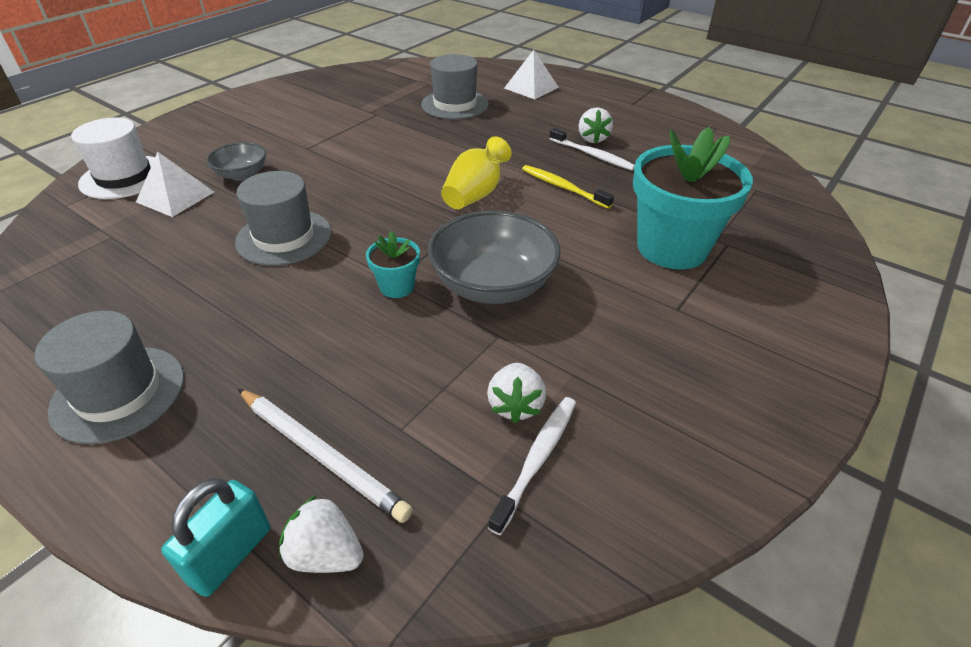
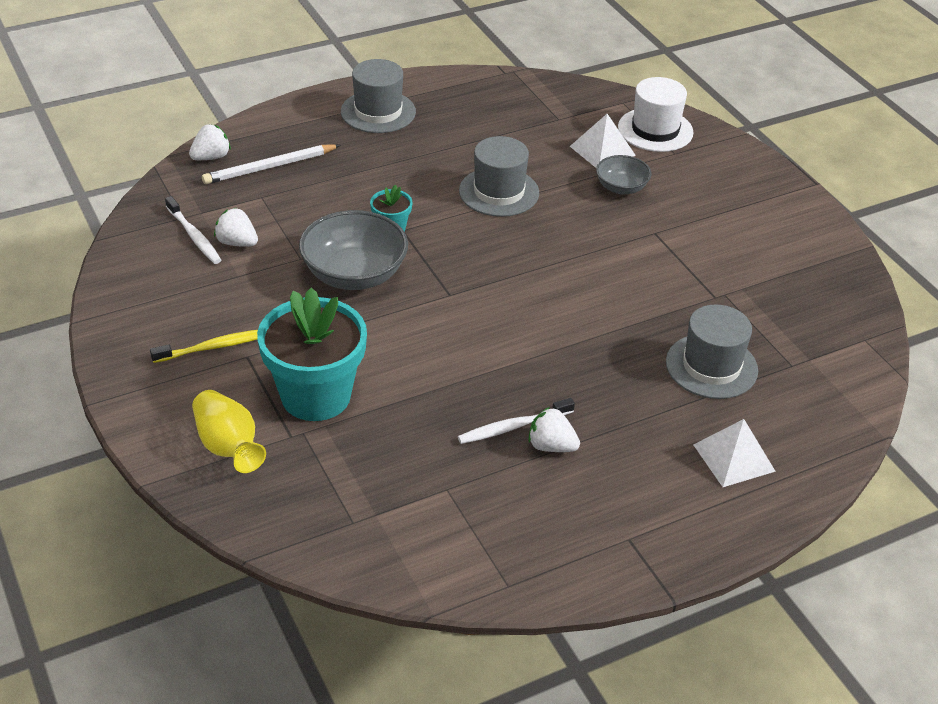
camera: 115 degrees right, 0 degrees up
(230, 555) = (237, 133): turquoise padlock -> none
(475, 194) = (492, 311): yellow vase -> yellow vase (228, 446)
(563, 187) = (463, 373): yellow toothbrush -> yellow toothbrush (213, 347)

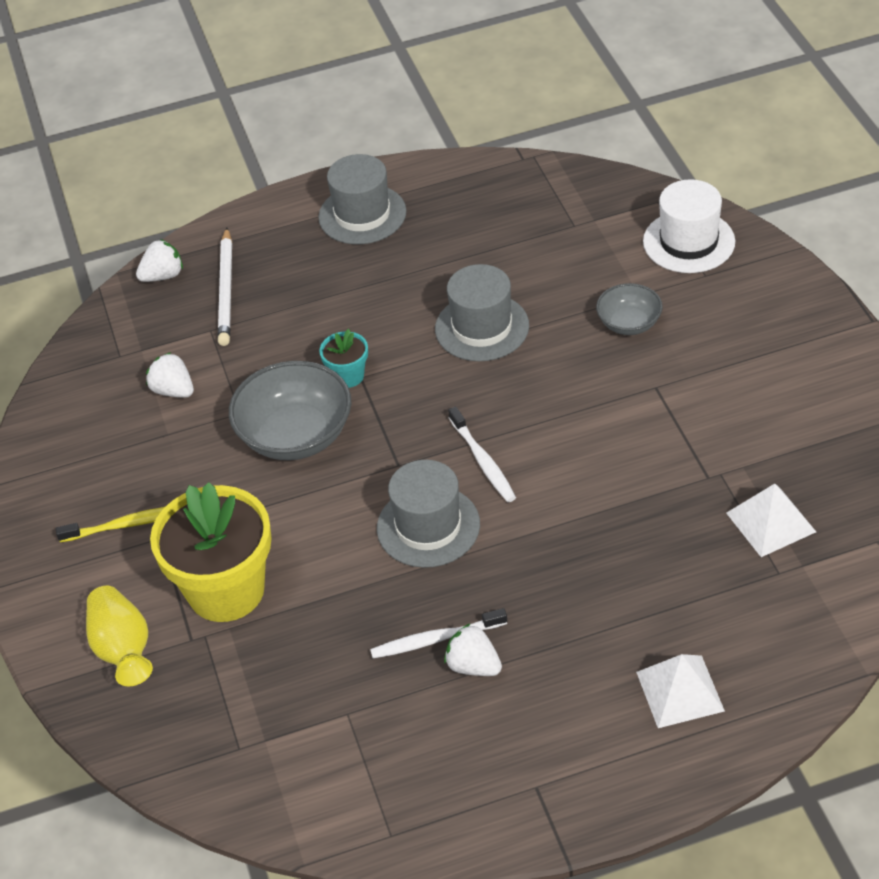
camera: 15 degrees right, 5 degrees up
(194, 236) = (128, 381): white toothbrush -> white toothbrush (482, 460)
(270, 167) = (226, 290): white pencil -> white pencil turned 75 degrees counterclockwise
(316, 396) = (226, 590): turquoise flower pot -> yellow flower pot
(602, 150) = (617, 271): white pyramid -> white pyramid (771, 522)
(711, 366) = (681, 570): grey hat -> grey hat (428, 526)

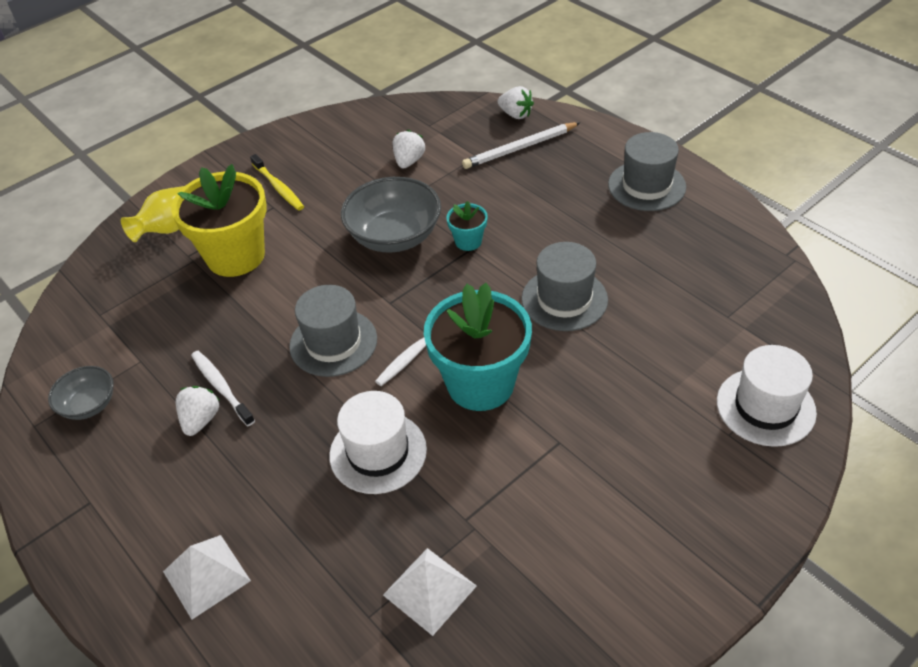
camera: 65 degrees right, 0 degrees up
(555, 422) = (480, 384): none -> turquoise flower pot
(598, 523) = (378, 452): none -> white hat
(629, 323) = (628, 396): grey bowl -> grey bowl (89, 405)

